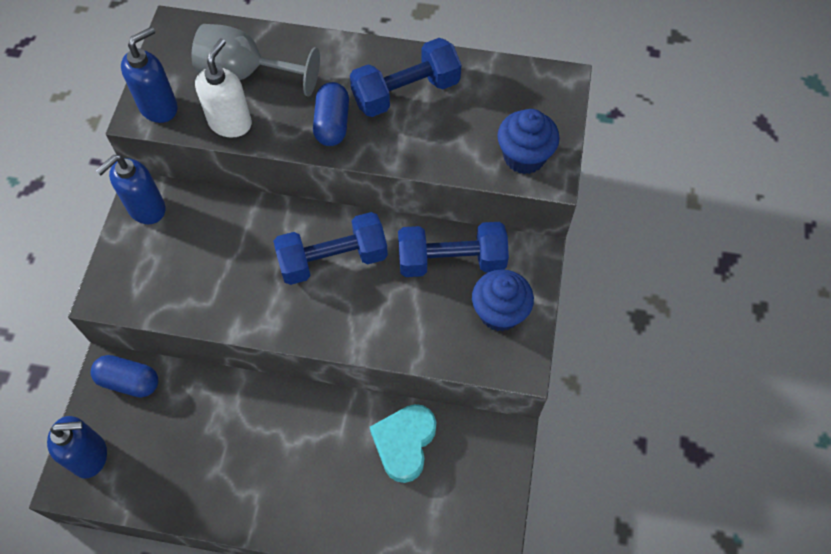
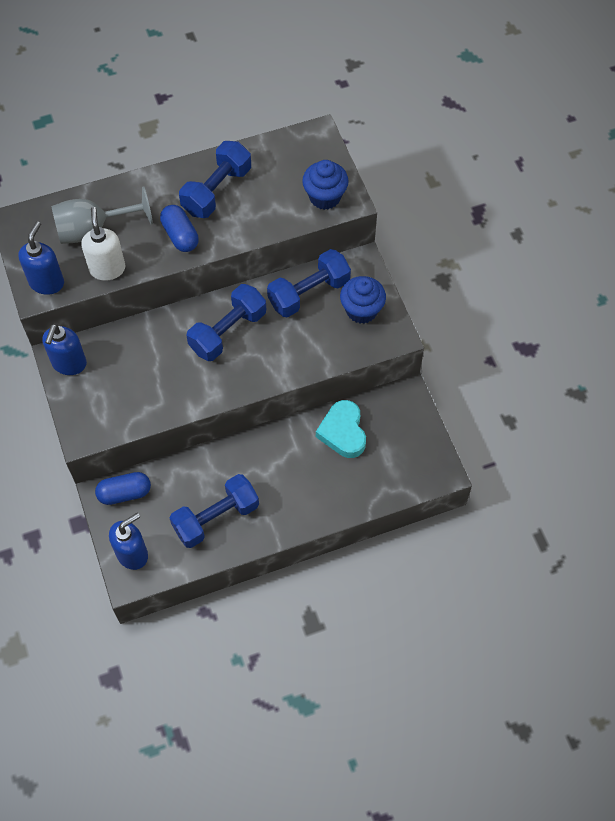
camera: 30 degrees left, 0 degrees up
(202, 466) = (216, 518): none -> blue dumbbell

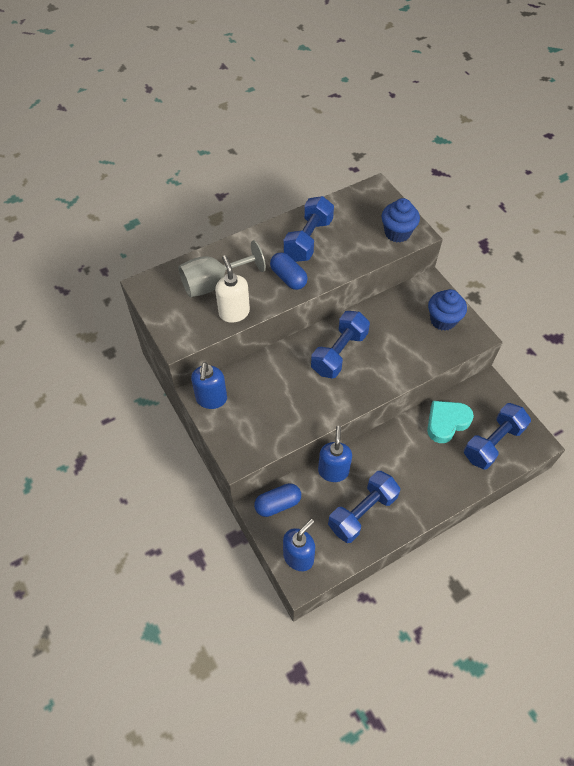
camera: 10 degrees left, 5 degrees down
(47, 282) = (184, 331): blue soap dispenser -> blue soap dispenser (333, 471)
(309, 293) = (396, 313): blue dumbbell -> blue dumbbell (493, 443)
(343, 432) = (446, 422): turquoise heart -> turquoise heart turned 75 degrees clockwise

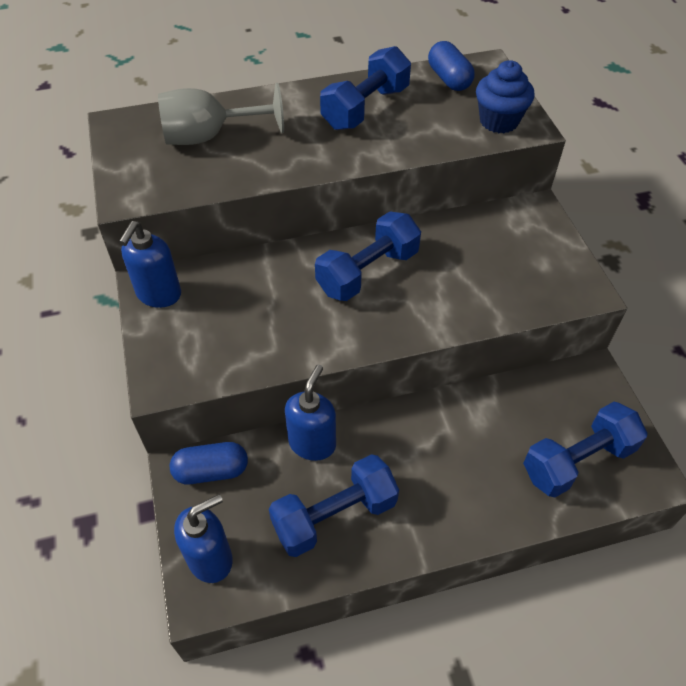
camera: 15 degrees right, 5 degrees down
(234, 312) = (221, 176): white soap dispenser -> none
(288, 278) = (317, 148): blue capsule -> blue capsule (449, 79)
(443, 320) = (540, 259): blue cupcake -> none
(446, 422) = (511, 414): turquoise heart -> none

